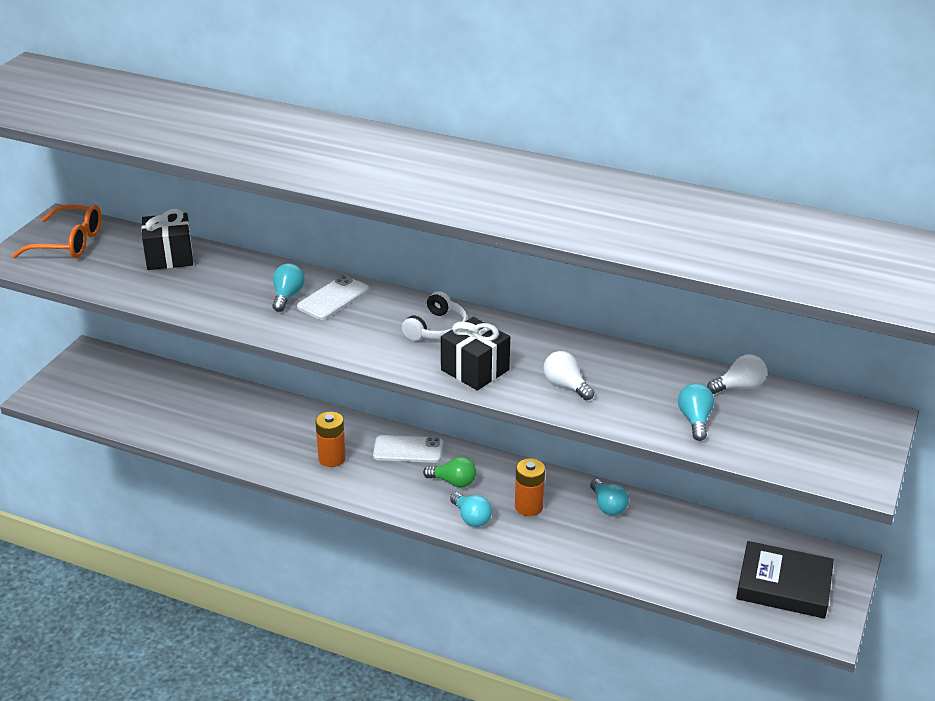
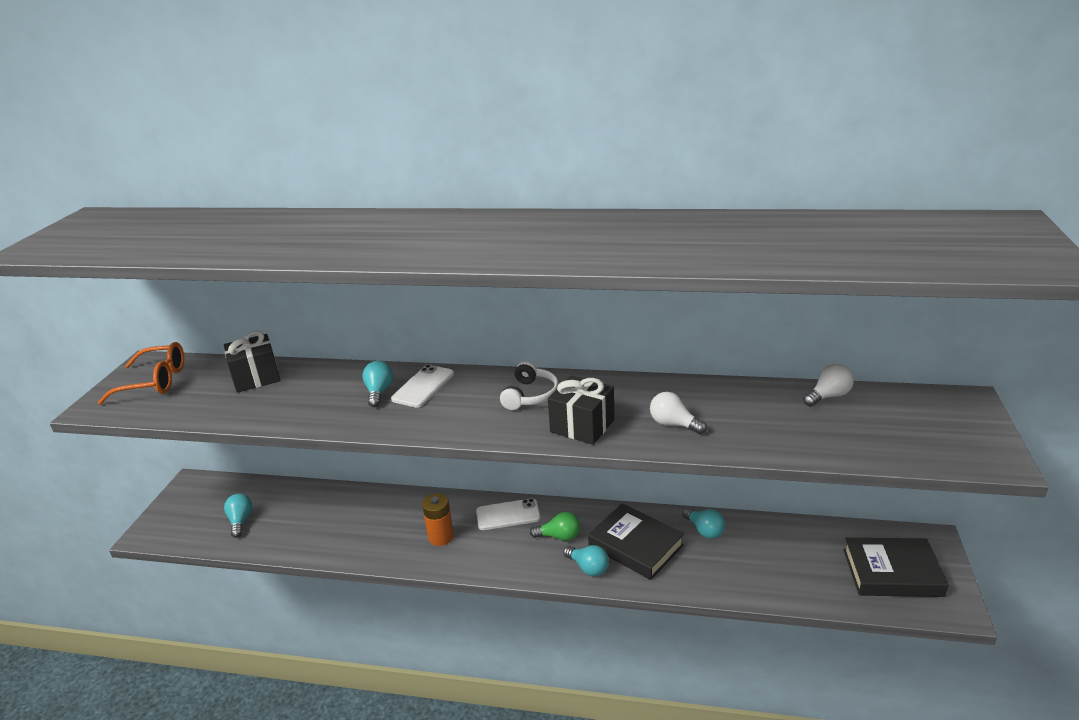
camera: 10 degrees left, 5 degrees down
(528, 506) = (635, 546): orange battery -> black book
(695, 420) = (809, 433): turquoise light bulb -> turquoise light bulb (240, 521)

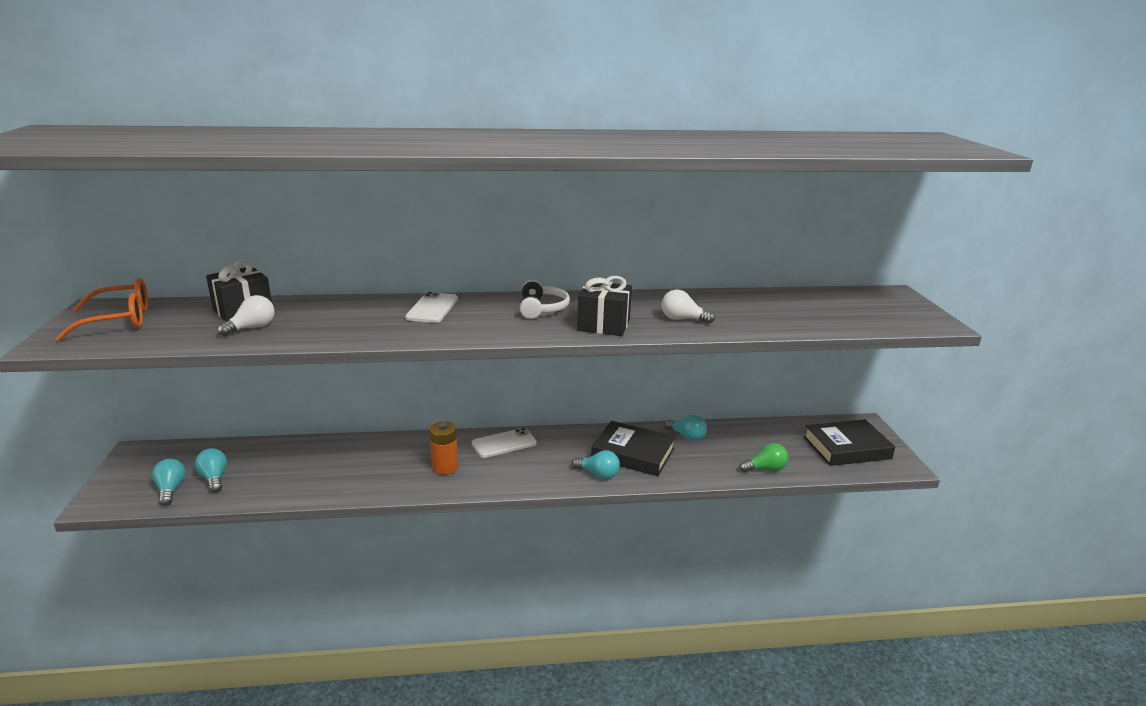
camera: 20 degrees left, 5 degrees down
(379, 392) = (388, 314): turquoise light bulb -> turquoise light bulb (170, 490)
(559, 536) = (561, 454): green light bulb -> green light bulb (765, 469)
(828, 396) = (793, 296): white light bulb -> white light bulb (252, 328)

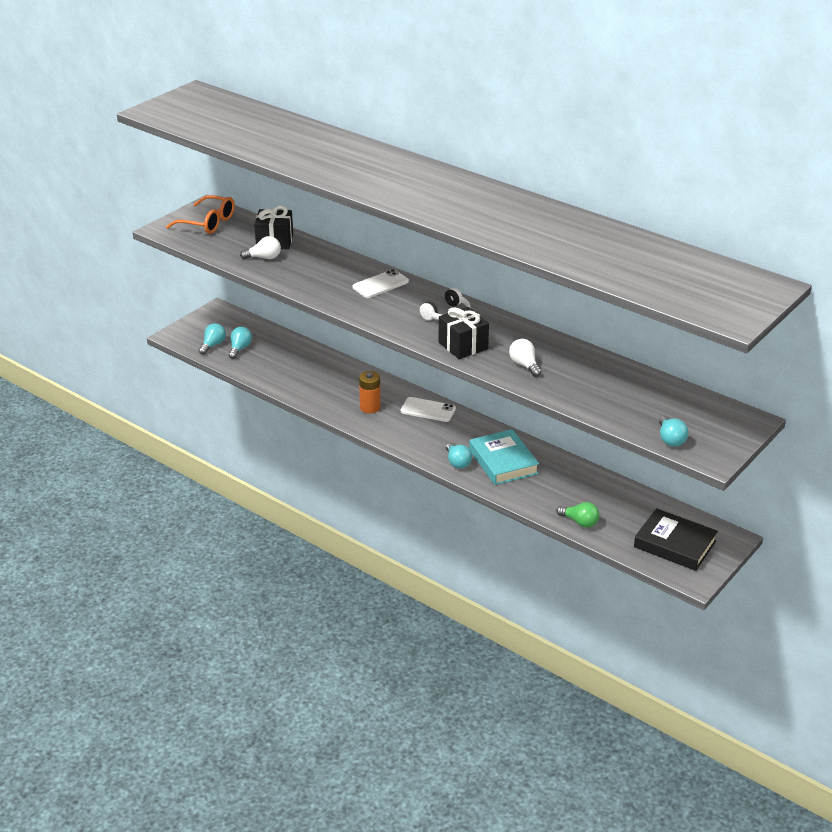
camera: 45 degrees right, 10 degrees up
(633, 453) = (503, 462): black book -> turquoise book
(687, 436) = (563, 471): turquoise light bulb -> turquoise light bulb (670, 439)

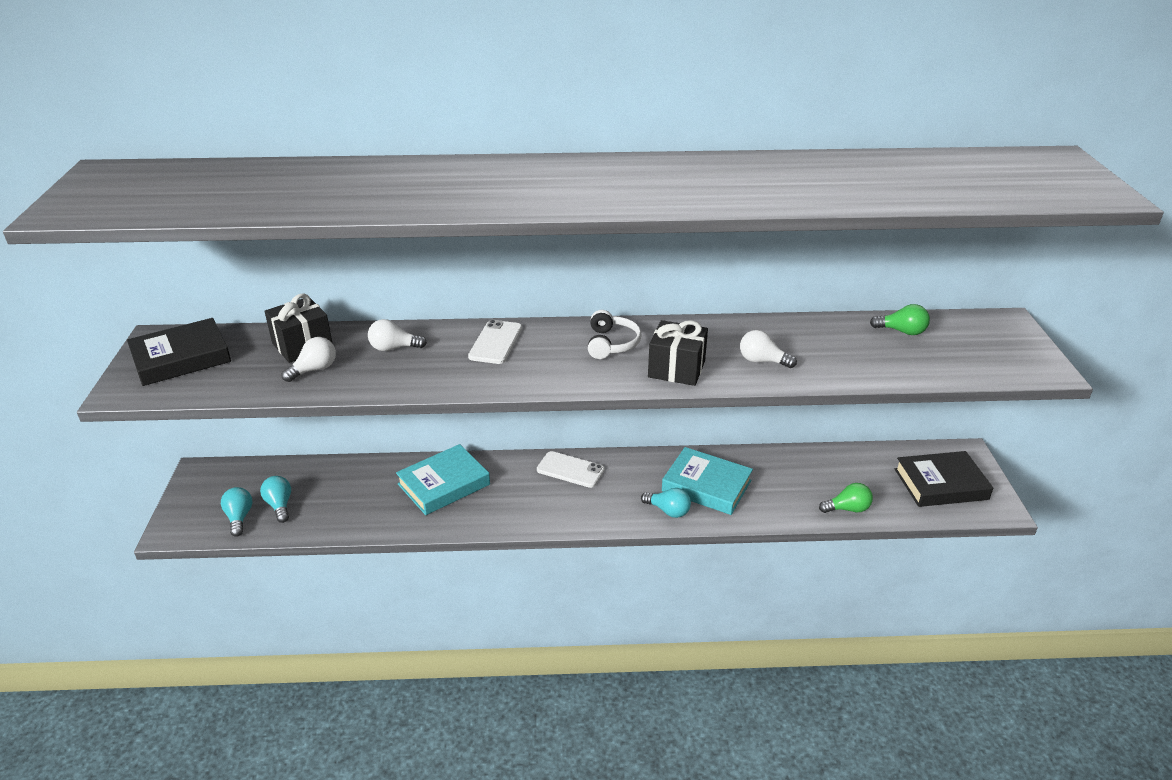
camera: 40 degrees left, 0 degrees up
(207, 223) = (181, 358): orange glasses -> black book
(320, 263) = (394, 348): none -> white light bulb
(341, 381) = (444, 484): none -> turquoise book
(370, 407) = (509, 498): orange battery -> none
(428, 410) = (570, 470): white phone -> white phone turned 45 degrees clockwise
(654, 391) = (902, 331): none -> green light bulb
(670, 439) = (990, 370): turquoise light bulb -> none

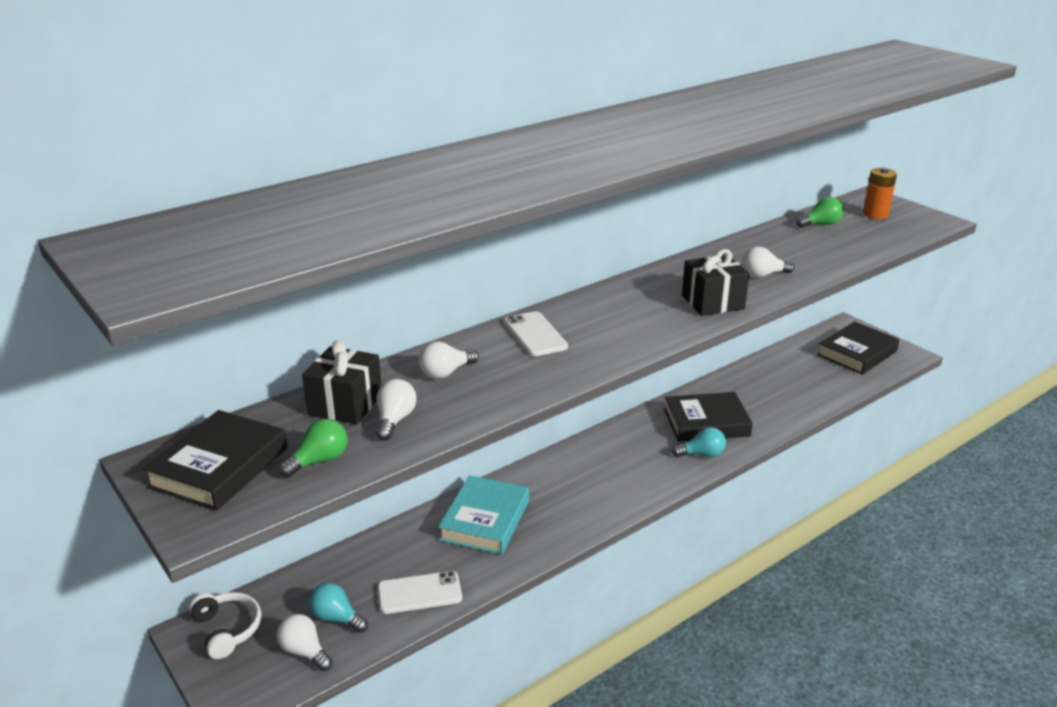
camera: 35 degrees left, 5 degrees down
(239, 517) = (304, 652): turquoise light bulb -> white light bulb
(570, 470) = (584, 457): white phone -> white phone (419, 593)
(611, 344) = (634, 301): white headphones -> white headphones (227, 629)
(706, 486) = (706, 422): turquoise book -> black book
(847, 509) = (821, 396): green light bulb -> green light bulb (319, 461)
(981, 340) = (875, 214): none -> orange battery

